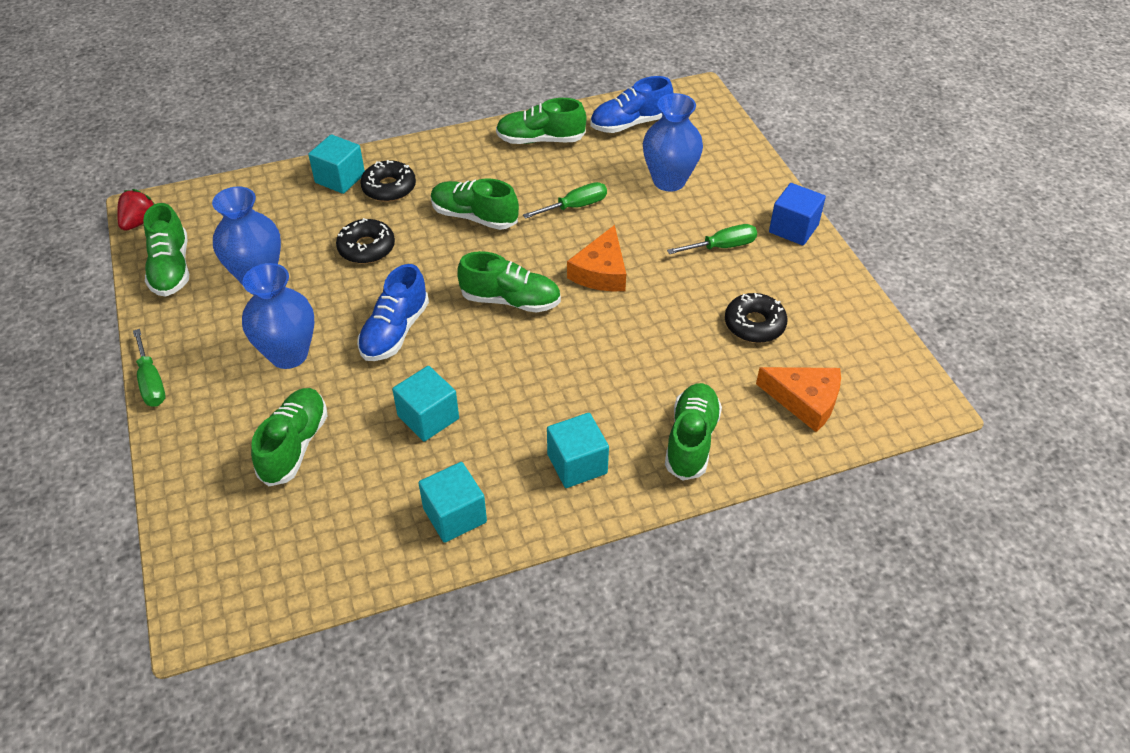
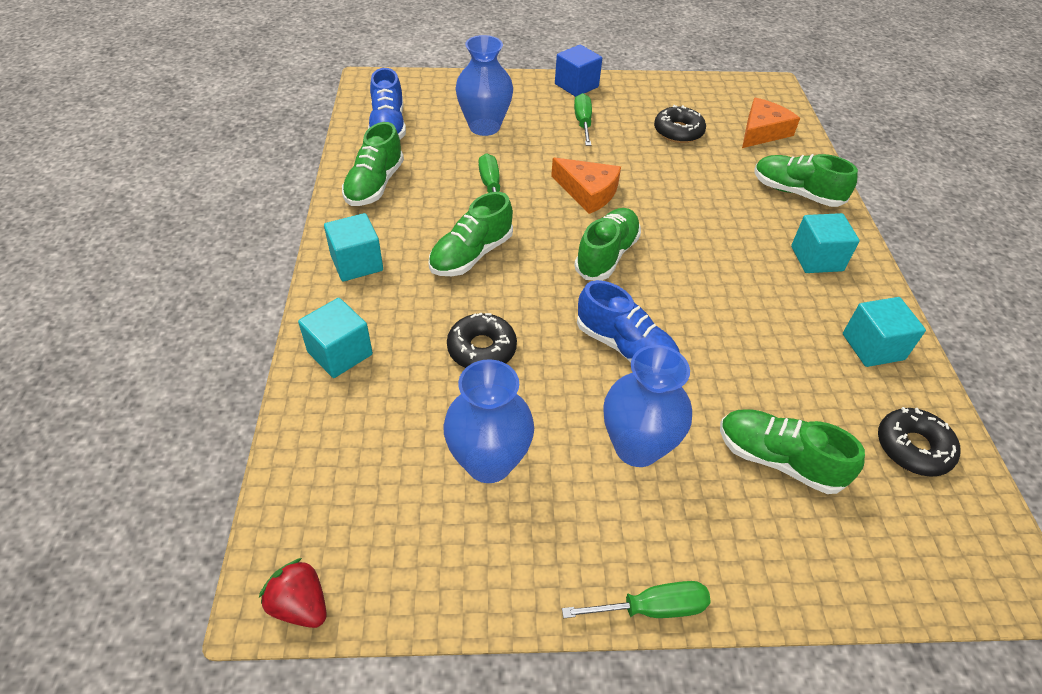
camera: 75 degrees left, 0 degrees up
(171, 268) = (430, 566): green shoe -> none
(389, 188) = (384, 312): black donut -> black donut (913, 448)
(428, 417) = (751, 343): turquoise cube -> turquoise cube (357, 263)

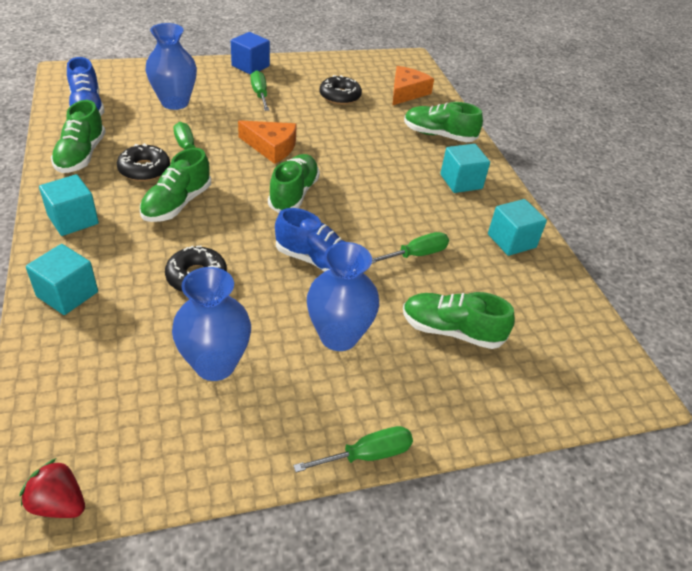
camera: 15 degrees left, 5 degrees down
(746, 351) = (416, 255): none -> green screwdriver
(913, 448) = (550, 309): black donut -> black donut (144, 169)

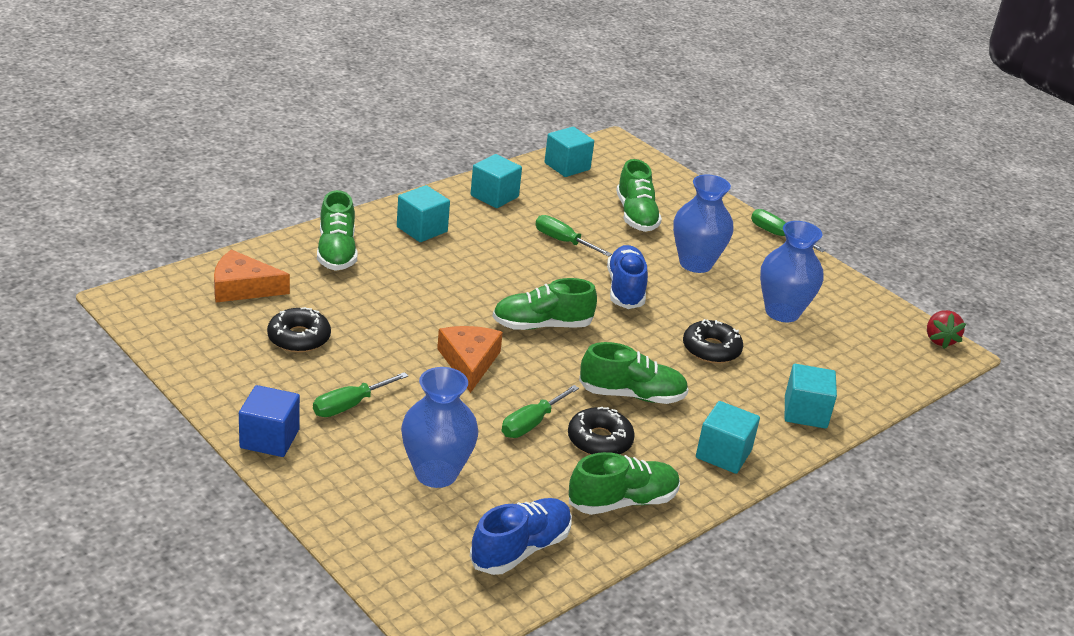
camera: 115 degrees left, 10 degrees down
(572, 318) = (567, 166): none -> turquoise cube

